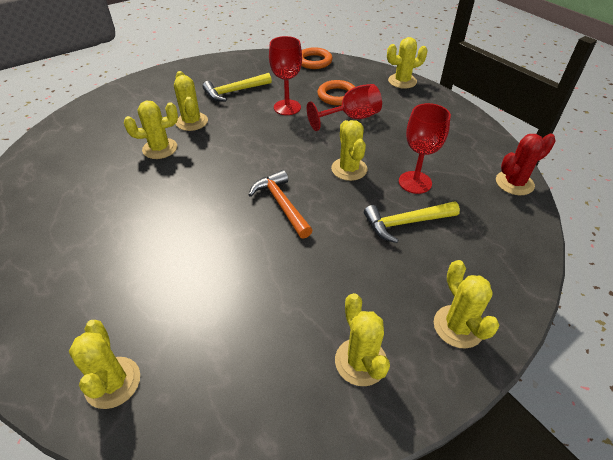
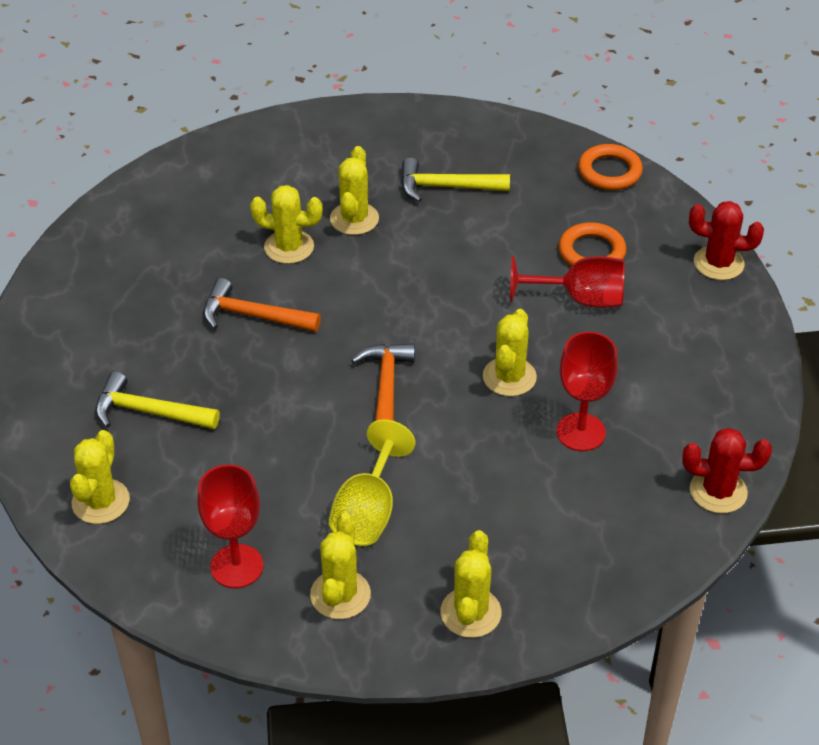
camera: 30 degrees right, 0 degrees up
(160, 195) = (253, 316): none -> orange hammer
(287, 107) = (501, 244): red goblet -> red goblet (237, 566)
(331, 287) = (368, 511): none -> yellow goblet
(402, 81) = (718, 263): yellow cactus -> red cactus
(405, 223) = (518, 479): yellow hammer -> yellow hammer (148, 412)

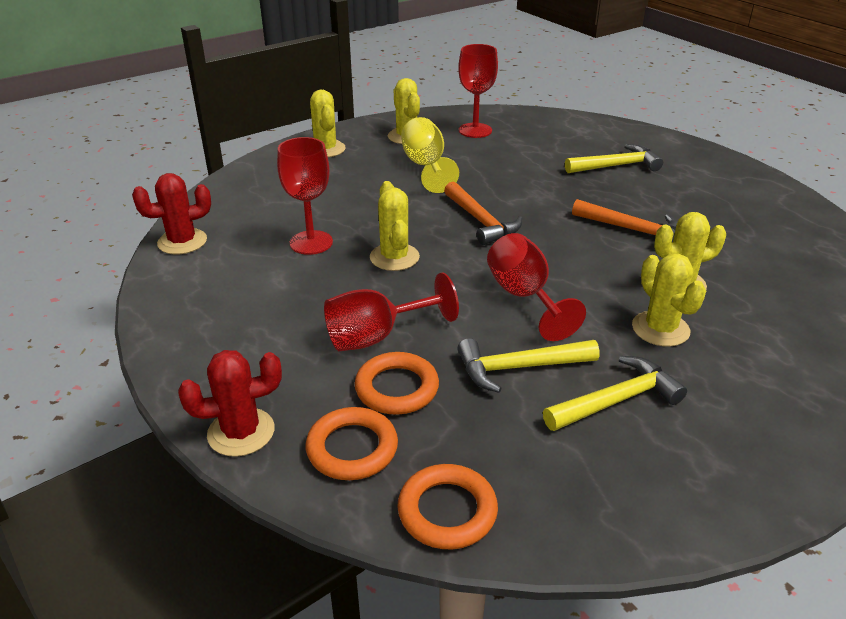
camera: 150 degrees right, 10 degrees down
(100, 502) = (581, 130): yellow cactus -> none
(253, 316) = (632, 230): orange hammer -> orange hammer turned 45 degrees clockwise
(429, 286) = (524, 297): none -> red goblet
(491, 232) = (519, 368): none -> yellow hammer
(647, 225) = (352, 448): none -> orange ring

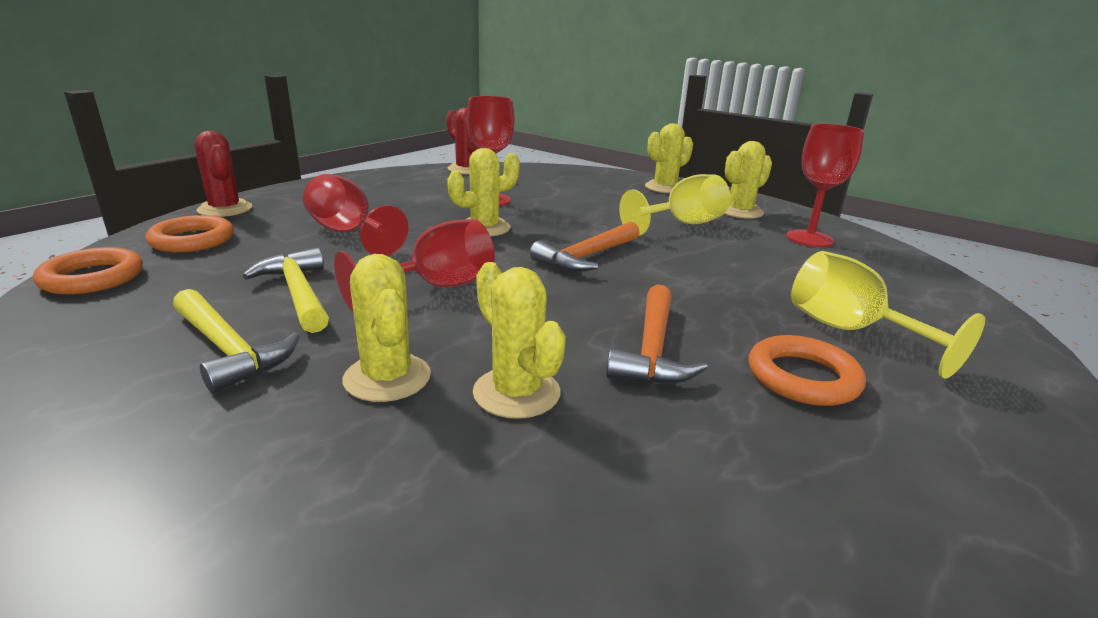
camera: 70 degrees right, 10 degrees down
(397, 388) = (270, 247): orange ring -> orange ring (802, 377)
(616, 166) = (850, 331): yellow hammer -> yellow goblet
(660, 329) = (387, 378): yellow cactus -> yellow cactus turned 75 degrees counterclockwise

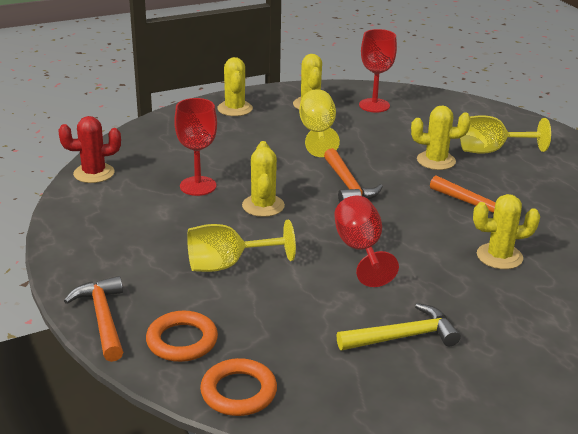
camera: 60 degrees left, 5 degrees up
(225, 209) = (102, 318): red cactus -> orange hammer
(298, 293) = (333, 303): yellow hammer -> none
(349, 233) = (227, 265): red goblet -> yellow goblet
(387, 378) = (465, 289): yellow cactus -> yellow cactus (436, 161)
(802, 377) = (524, 181): orange ring -> none

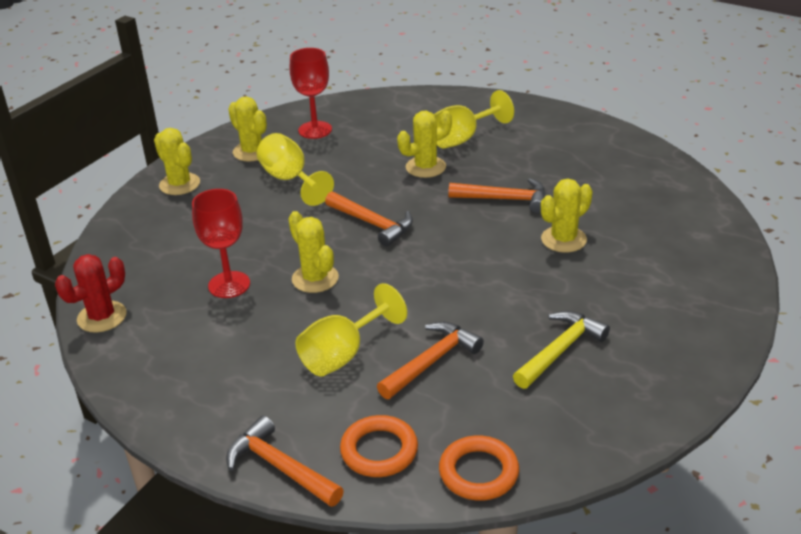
camera: 30 degrees left, 5 degrees up
(288, 298) = (431, 361): none -> orange hammer
(360, 250) = (447, 285): red goblet -> none

